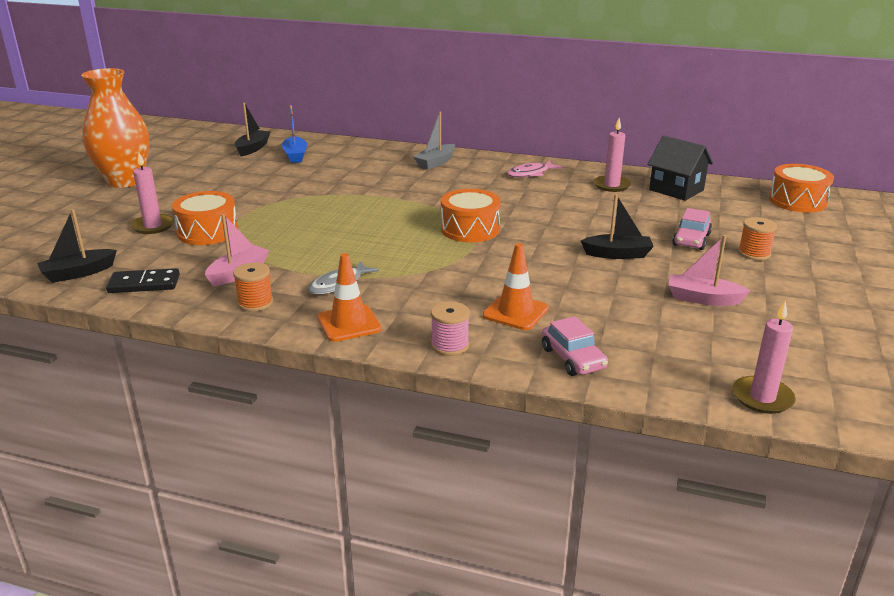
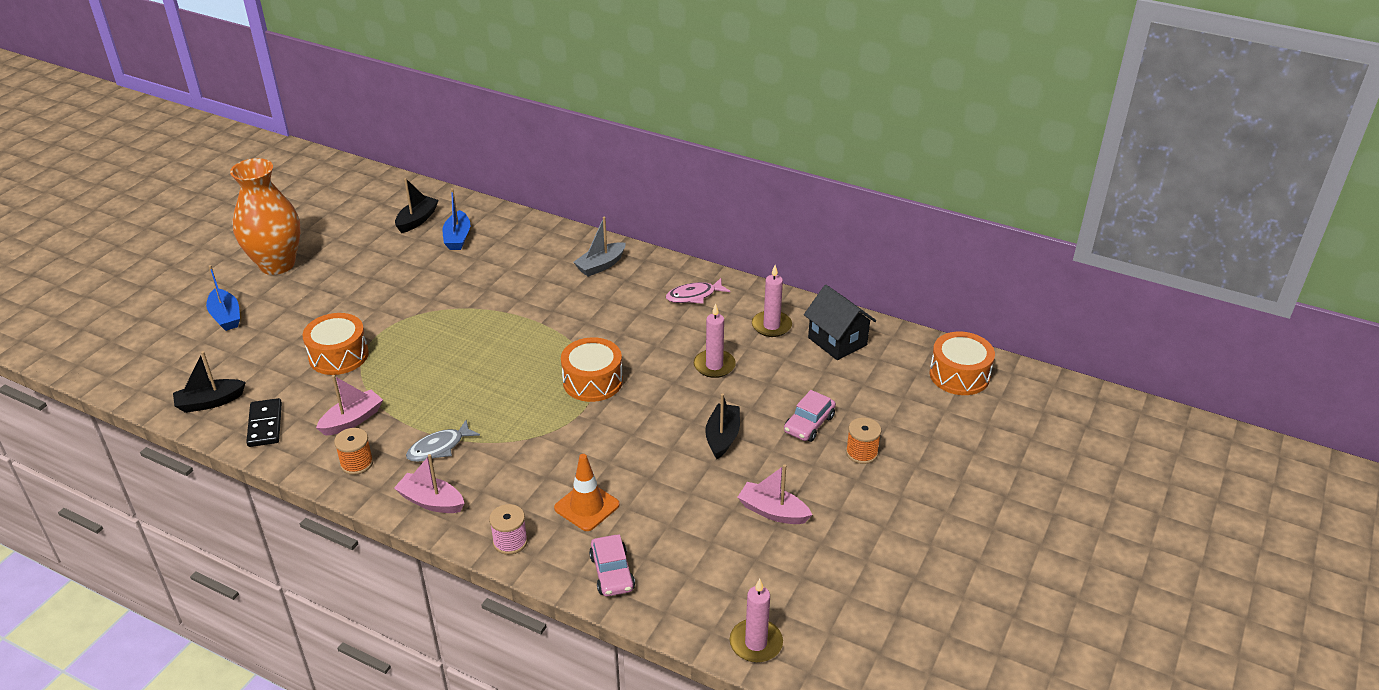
camera: 10 degrees right, 10 degrees up
(81, 216) = (226, 316): none -> blue boat
(144, 284) = (265, 425): black domino -> black domino turned 75 degrees clockwise
(153, 226) = (289, 340): pink candle -> pink candle (714, 366)
(349, 323) = (431, 501): orange traffic cone -> pink boat
(617, 254) = (722, 437): black boat -> black boat turned 90 degrees counterclockwise

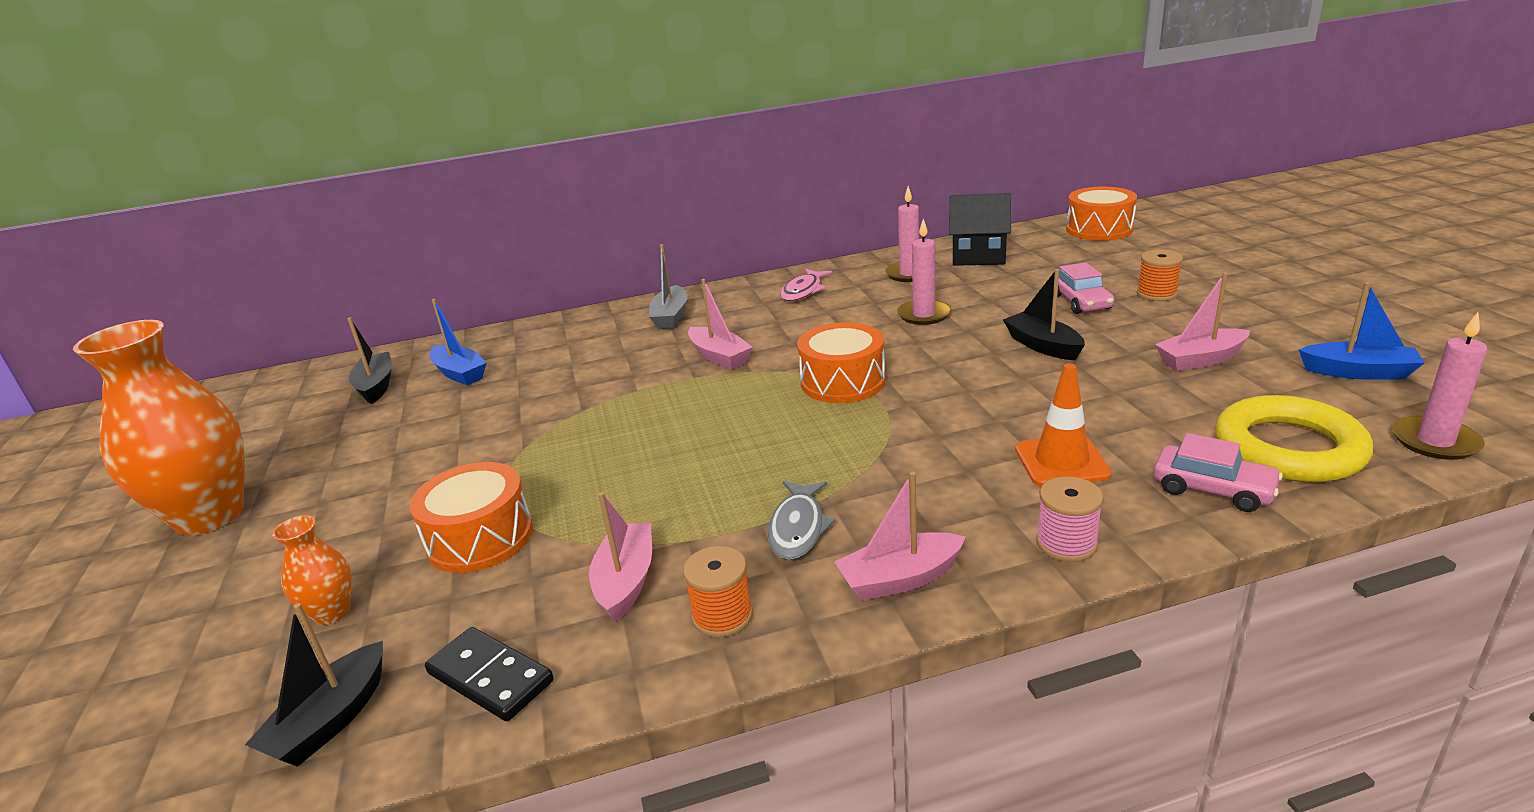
camera: 40 degrees left, 10 degrees down
(226, 316) = (197, 610): blue boat -> blue boat (1358, 372)
(258, 353) = (332, 613): none -> orange vase
(573, 317) = (719, 357): none -> pink boat
(687, 586) = (1288, 448): none -> yellow ring

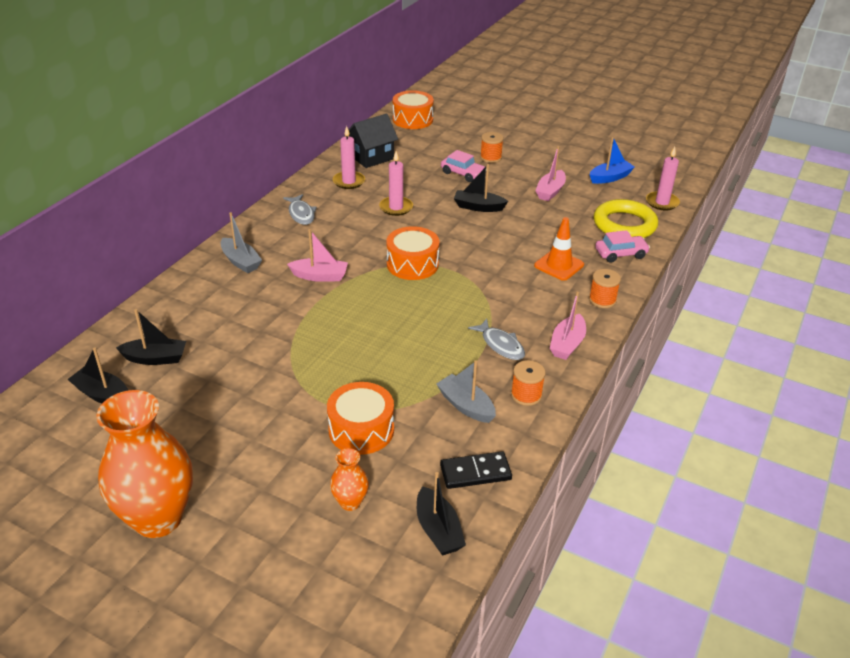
camera: 50 degrees left, 10 degrees up
(460, 373) = (155, 358): blue boat -> black boat
(626, 581) = (466, 406): pink boat -> grey boat
(803, 291) = (301, 214): pink fish -> grey fish
(1066, 543) = (602, 300): pink spool -> orange spool

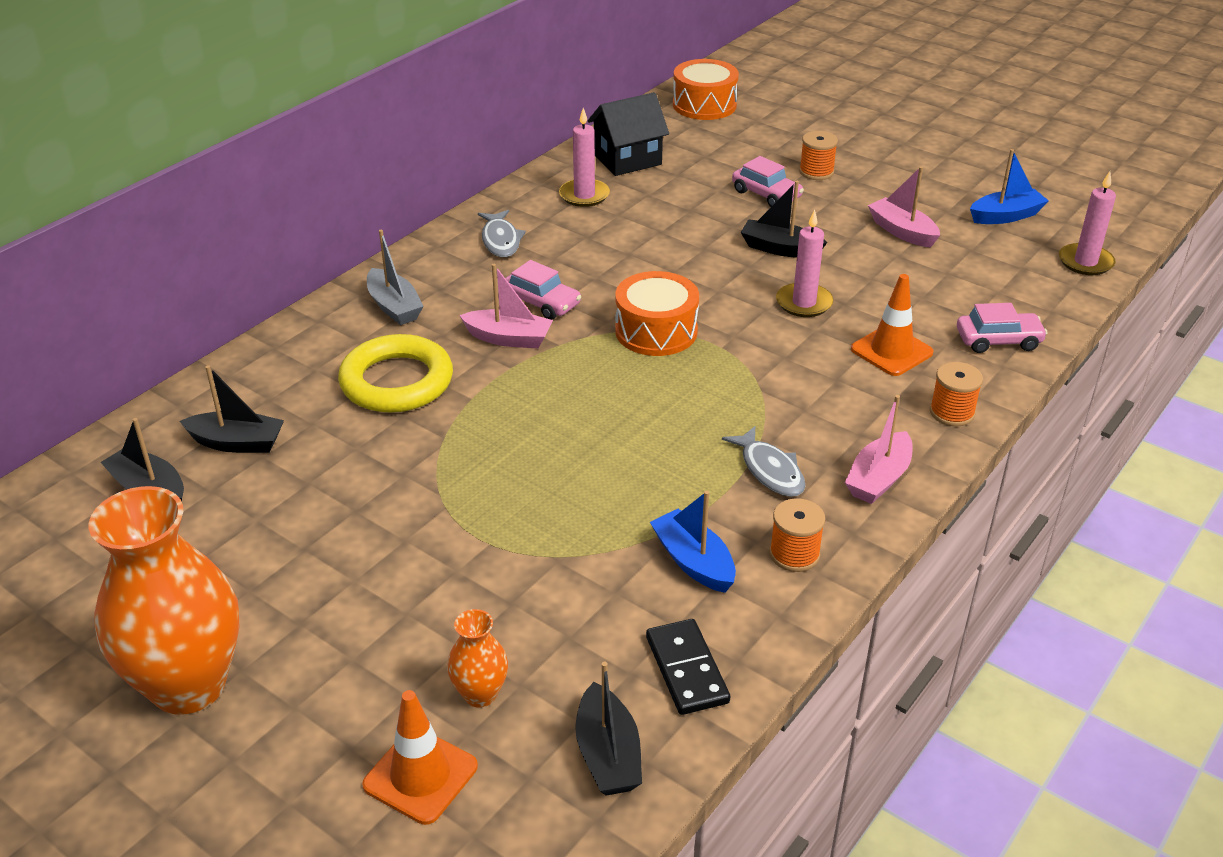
camera: 10 degrees right, 0 degrees up
(323, 557) = (420, 776): none -> orange traffic cone
(336, 252) = (541, 302): none -> pink car
(361, 430) = (521, 583): orange drum -> none
(396, 207) = (649, 240): pink candle -> pink candle (804, 303)
(466, 406) = (693, 562): grey boat -> blue boat
(475, 472) = (686, 670): black domino -> black domino turned 75 degrees clockwise
(550, 191) = (902, 232): pink boat -> pink boat turned 105 degrees clockwise
(624, 224) = (1014, 293): yellow ring -> yellow ring (397, 381)

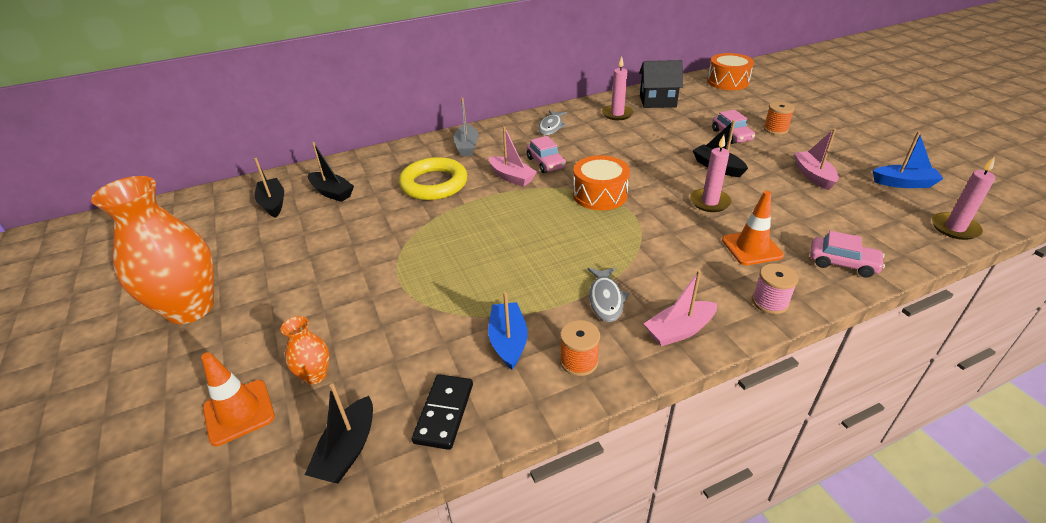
camera: 30 degrees right, 0 degrees up
(952, 412) = (770, 302): orange spool -> pink spool

